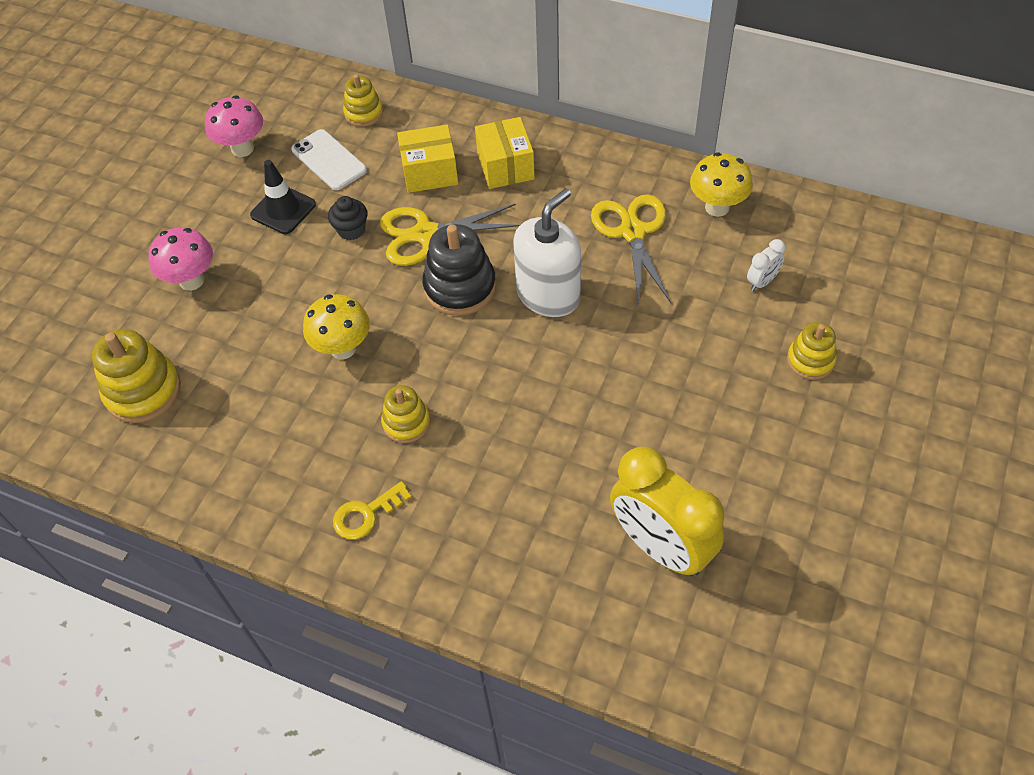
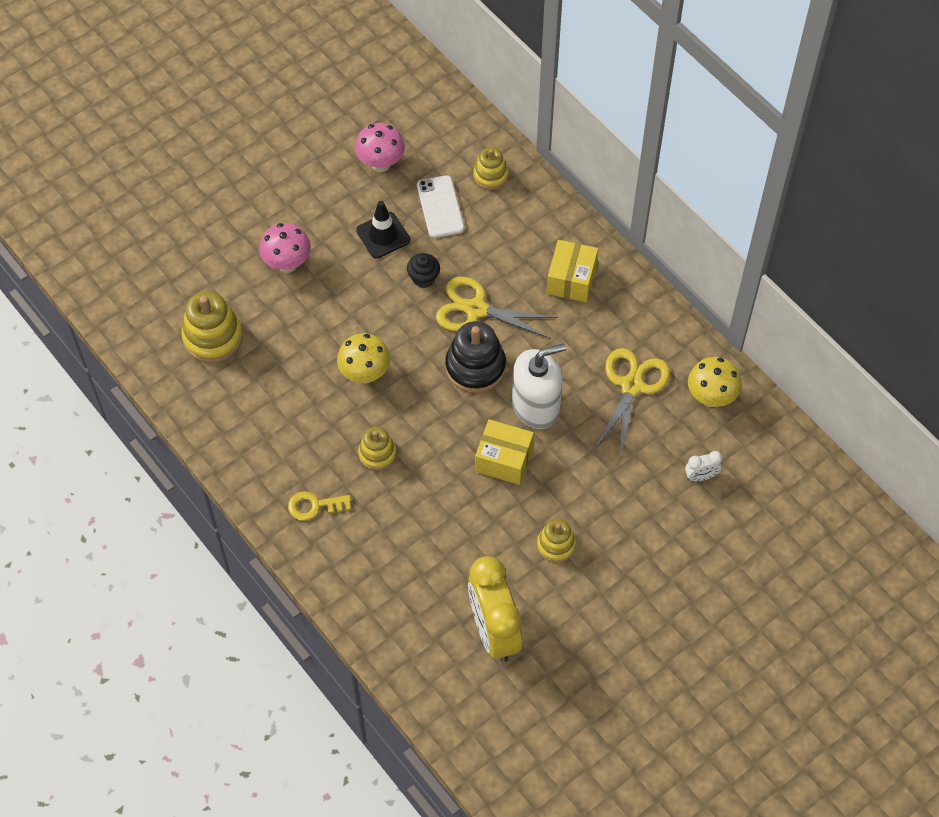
camera: 25 degrees right, 5 degrees up
(430, 172) = (510, 256): yellow box -> yellow box (504, 460)
(810, 360) = (692, 555): yellow stacking toy -> yellow stacking toy (556, 545)

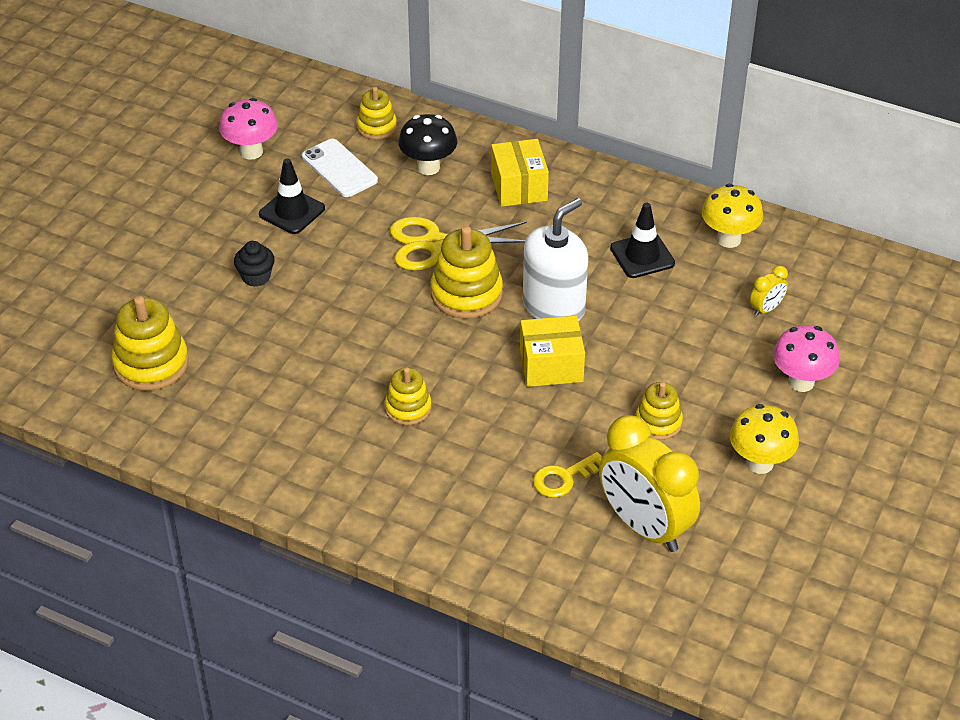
camera: 25 degrees left, 15 degrees down
(287, 264) = (199, 269): pink mushroom -> pink mushroom (801, 382)
(314, 506) = (366, 482): yellow key -> yellow key (564, 478)
(365, 374) = (348, 340): yellow mushroom -> yellow mushroom (759, 463)
(423, 278) = (360, 234): black cupcake -> black cupcake (256, 277)
(475, 367) = (466, 293): black stacking toy -> yellow stacking toy
(510, 232) = (428, 167): none -> black mushroom
(632, 386) = (642, 256): yellow scissors -> black traffic cone
(701, 476) = (766, 309): white clock -> yellow clock

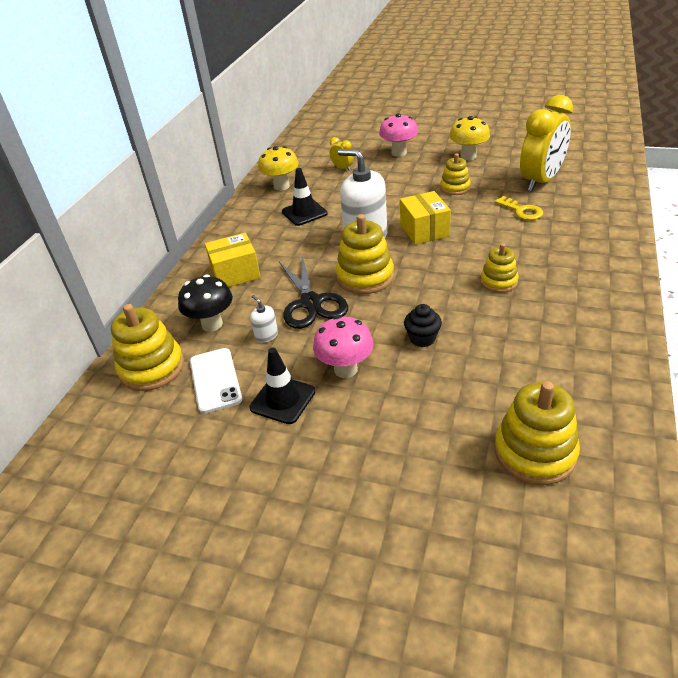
camera: 95 degrees left, 5 degrees down
(251, 151) = (188, 456): pink mushroom -> pink mushroom (345, 369)
(256, 277) = (383, 403): black cupcake -> black cupcake (422, 338)
(339, 168) = (215, 380): white phone -> white phone turned 60 degrees counterclockwise
(376, 127) = (152, 368): yellow stacking toy -> yellow stacking toy, size x1.64
(392, 206) = (266, 335): none -> white soap dispenser
(435, 243) = (311, 303): yellow scissors -> black scissors

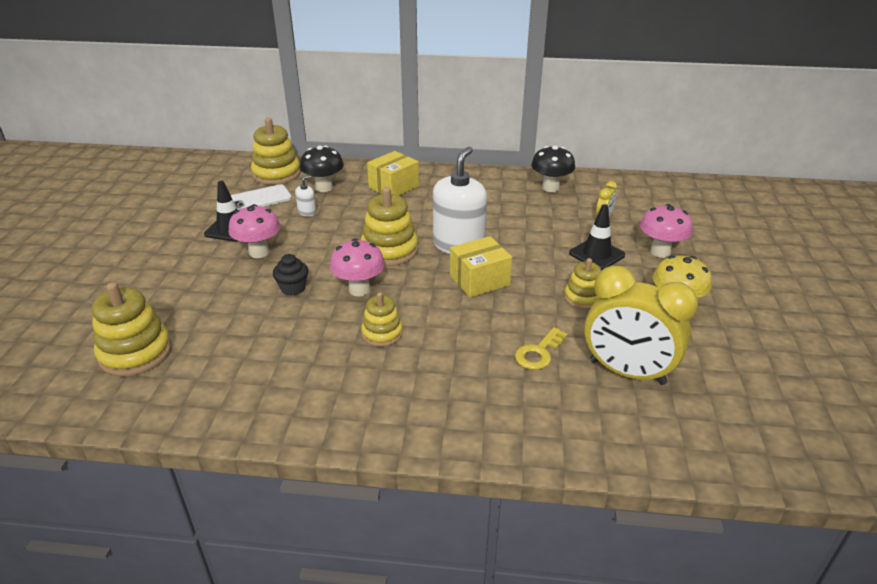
camera: 75 degrees right, 5 degrees down
(235, 273) = (393, 187): yellow box -> yellow box turned 75 degrees clockwise
(281, 186) = (550, 188): yellow mushroom -> black mushroom
(304, 213) = (501, 206): black traffic cone -> black traffic cone (596, 254)
(311, 303) = (350, 227): black scissors -> none
(430, 295) = (359, 289): none -> pink mushroom

